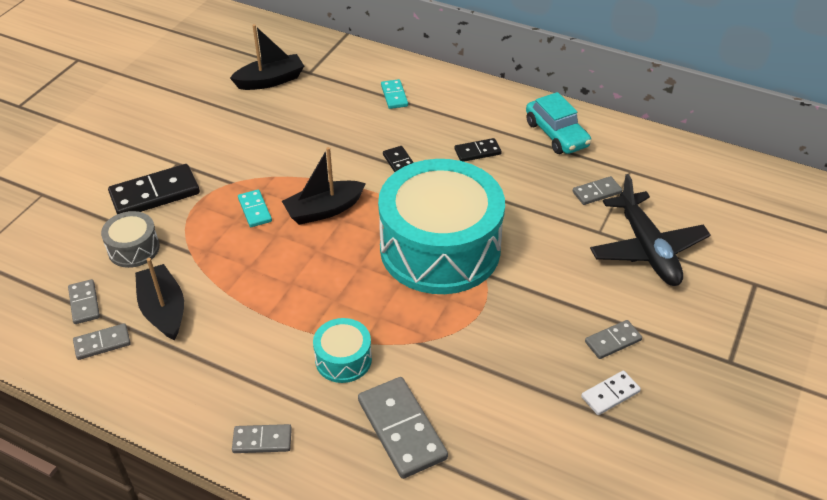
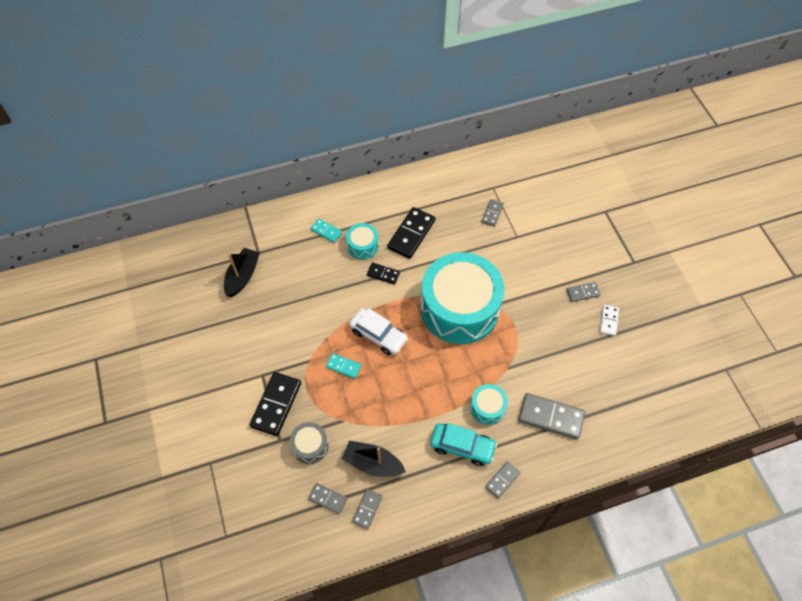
camera: 45 degrees left, 15 degrees up
(324, 210) = (378, 335): black boat -> white car
(413, 129) = (362, 246): none -> turquoise drum
(477, 152) = (411, 234): black domino -> black domino, size x1.82
(556, 134) = (436, 191): turquoise car -> turquoise car (462, 446)
(613, 341) = (583, 292): grey domino -> grey domino turned 60 degrees clockwise
(647, 249) = (546, 229): black plane -> none

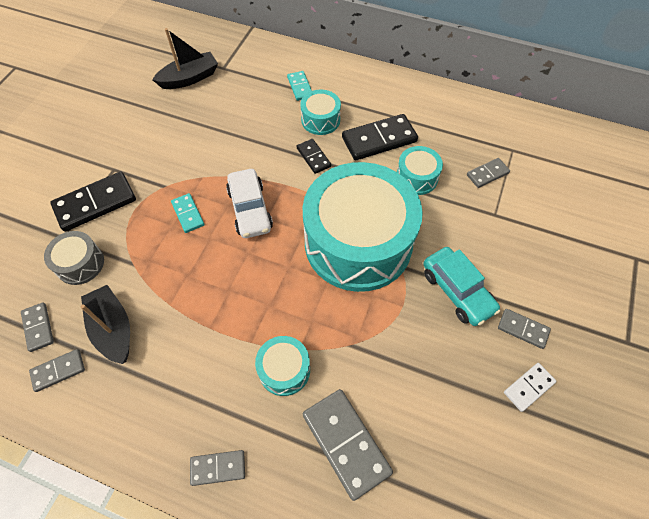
camera: 40 degrees right, 0 degrees up
(455, 244) = (417, 177): none -> turquoise drum
(462, 446) = (215, 389): turquoise car -> turquoise car (457, 291)

